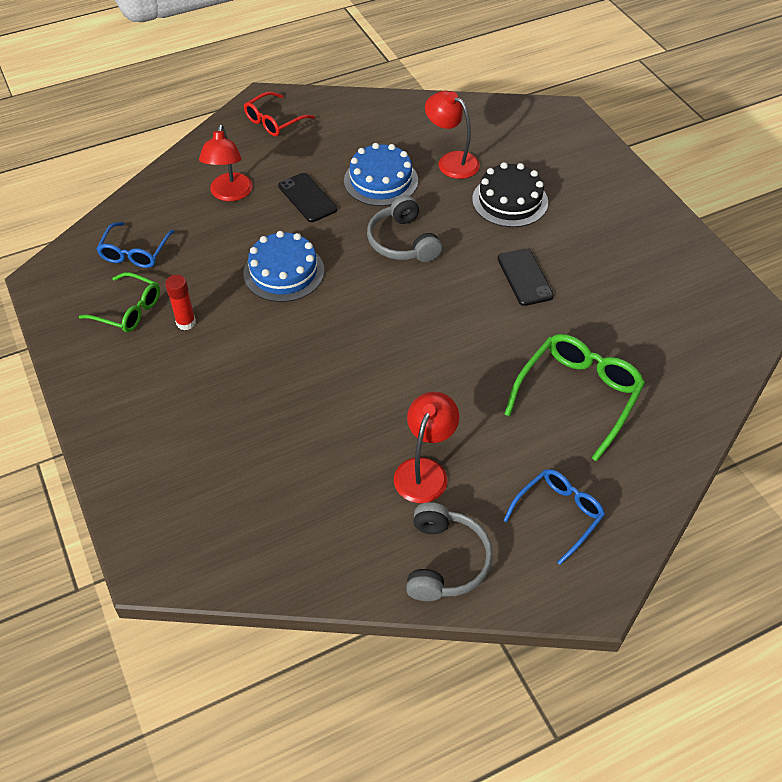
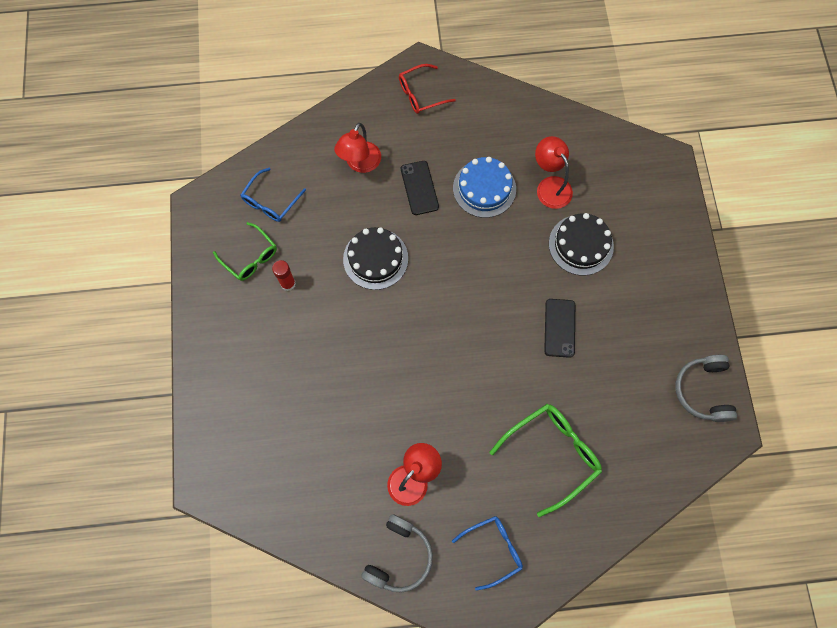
camera: 20 degrees right, 20 degrees up
(284, 272) = (375, 259): blue cake -> black cake
(403, 242) = (477, 259): grey headphones -> grey headphones (703, 391)

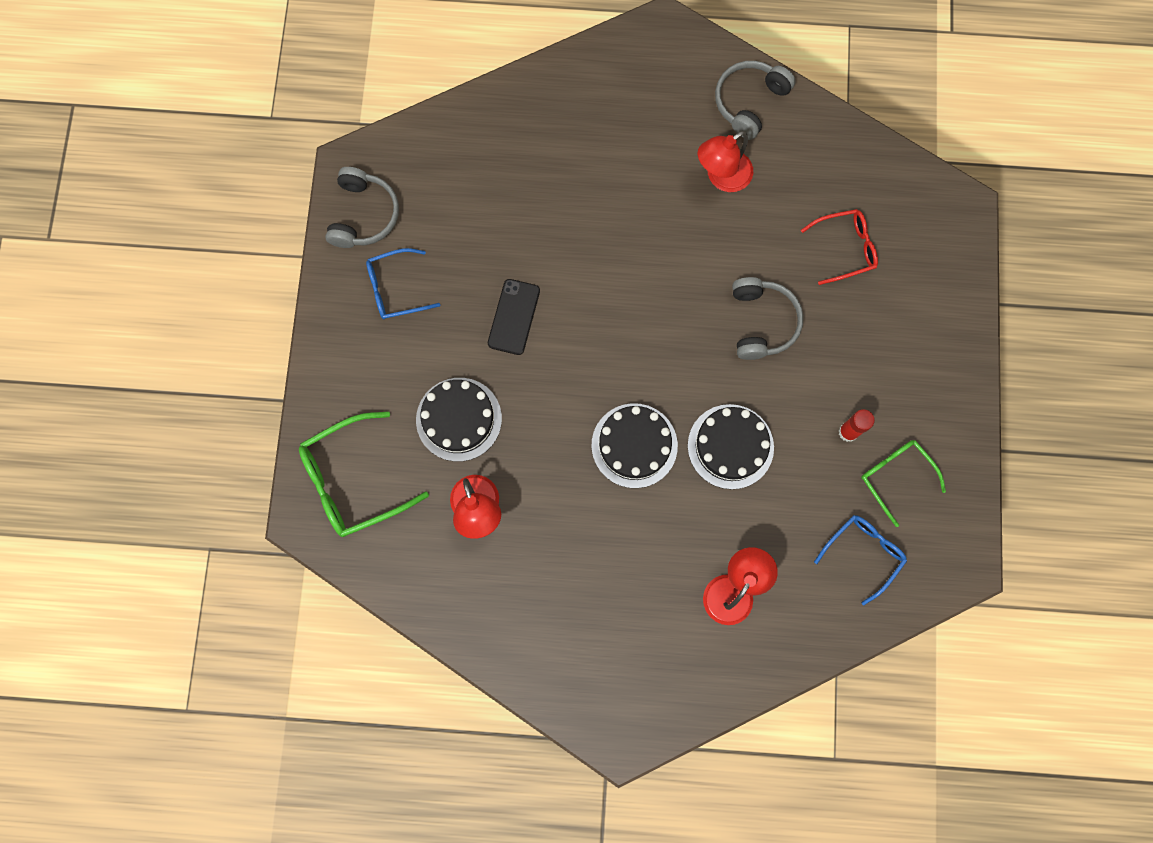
camera: 170 degrees left, 5 degrees up
(363, 357) = (761, 322): none -> grey headphones
(419, 188) = (656, 538): black phone -> none
(421, 94) = (630, 689): red glasses -> red glasses (845, 248)
(447, 247) = (634, 445): none -> black cake
(484, 188) = (568, 521): blue cake -> none
(493, 549) = (646, 92): blue glasses -> blue glasses (396, 289)
(552, 454) = (559, 176): green glasses -> green glasses (353, 480)

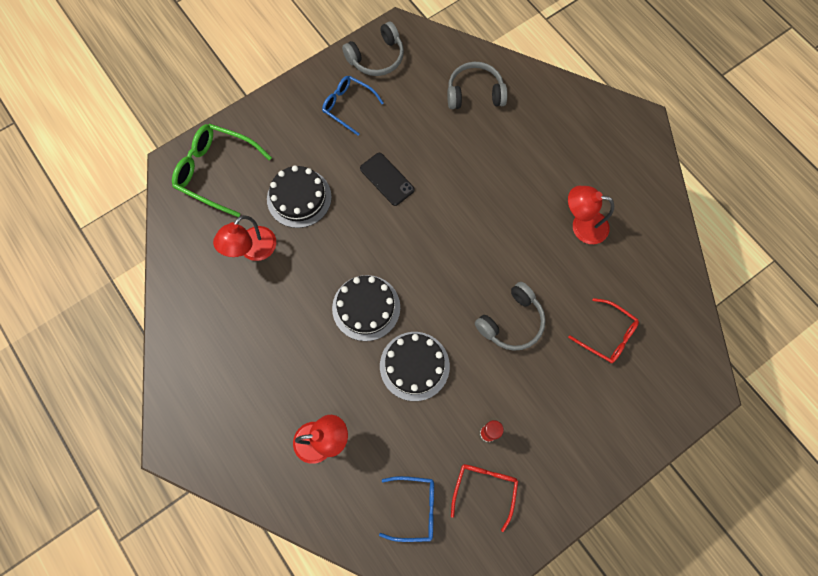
camera: 50 degrees right, 5 degrees down
(514, 317) = (387, 179): black phone -> black phone turned 75 degrees clockwise
(749, 102) = (645, 204): grey headphones -> grey headphones (474, 93)
(895, 477) = (484, 489): green glasses -> red glasses

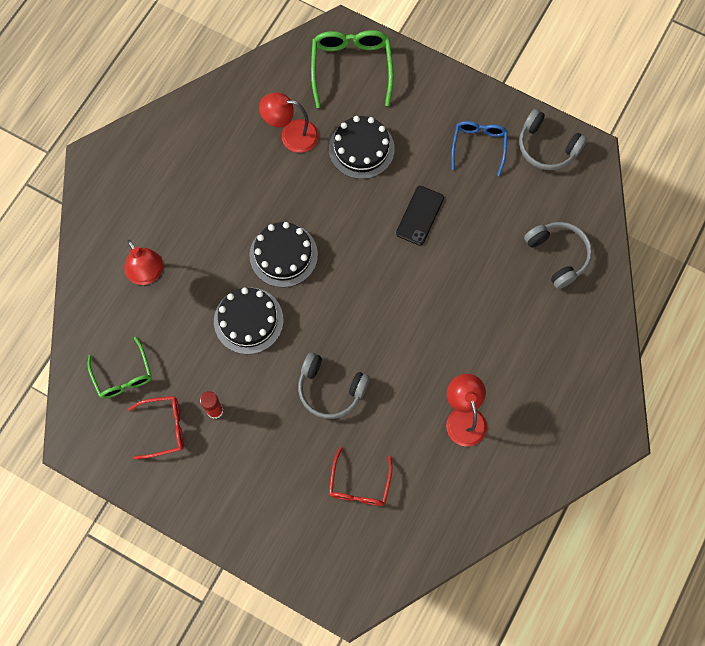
camera: 65 degrees right, 0 degrees up
(414, 508) = (123, 375): blue glasses -> green glasses

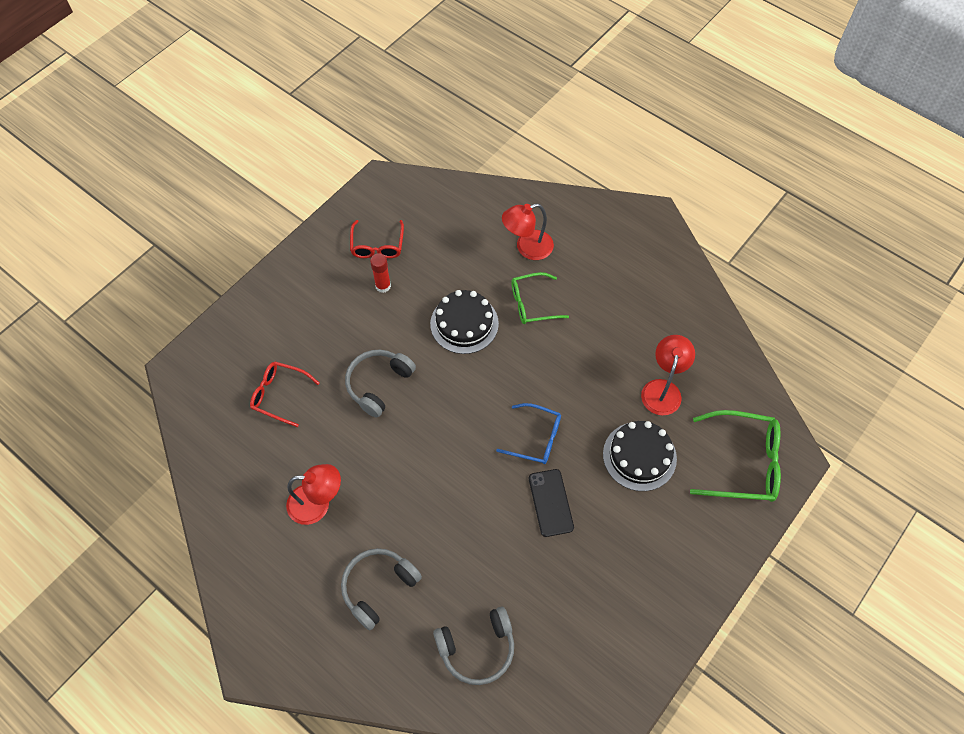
camera: 100 degrees right, 10 degrees down
(123, 375) = (433, 220): green glasses -> green glasses (532, 303)
(283, 255) = (527, 363): black cake -> none
(420, 215) = (551, 502): black phone -> black phone turned 45 degrees clockwise
(478, 146) = (629, 585): blue glasses -> blue glasses (536, 438)
(547, 147) = (620, 669): grey headphones -> grey headphones (378, 587)

